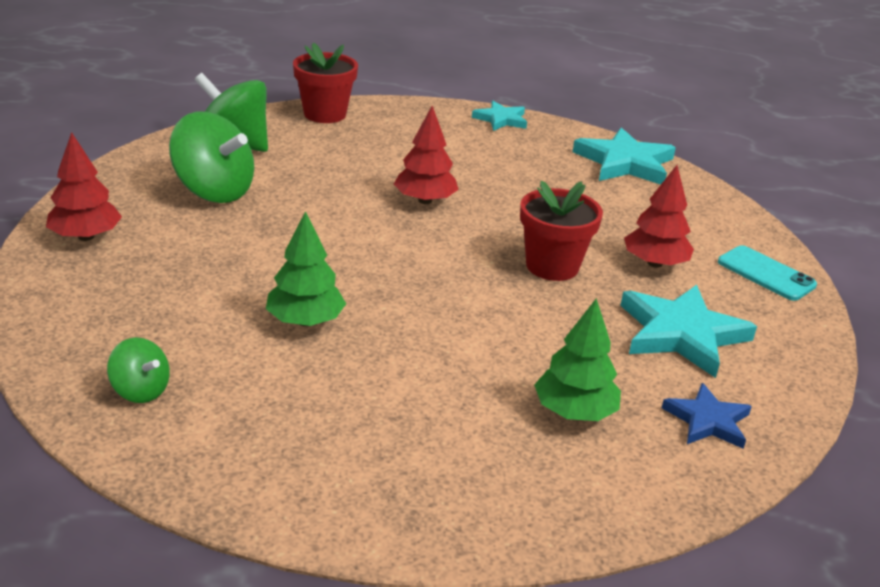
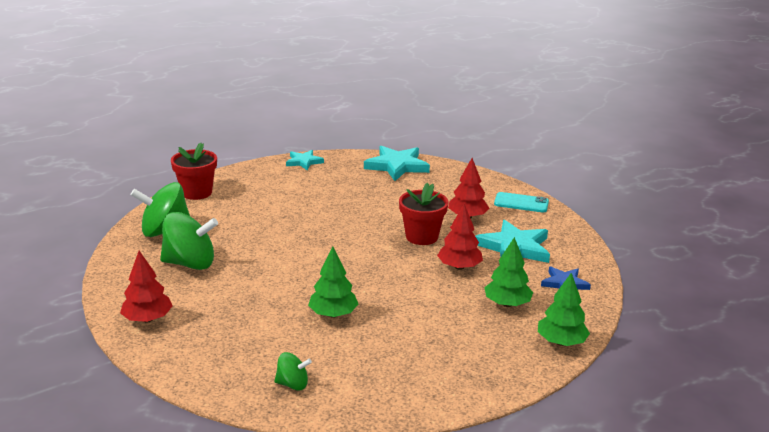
camera: 30 degrees left, 5 degrees down
(425, 200) = (317, 225): red tree -> red tree (459, 267)
(598, 511) = (561, 342): none -> green tree

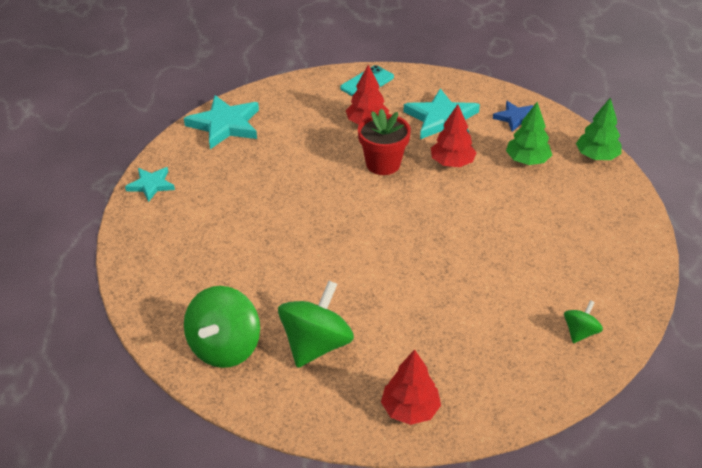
camera: 60 degrees left, 15 degrees up
(197, 192) = (149, 294): red flower pot -> none
(333, 314) = (482, 269): green tree -> none

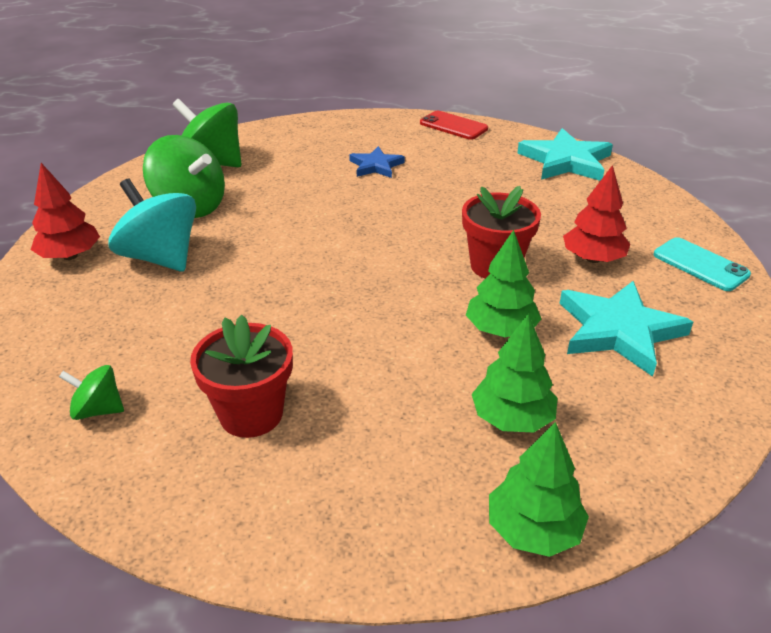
camera: 95 degrees right, 5 degrees down
(151, 185) = (453, 126): turquoise star -> red phone
(402, 345) = (161, 257): none -> turquoise spinning top
(452, 163) = (501, 329): red tree -> green tree
(516, 118) = (645, 424): blue star -> blue star (376, 166)
(558, 260) = (251, 414): none -> red flower pot
(580, 332) = (98, 410): green spinning top -> green spinning top turned 150 degrees clockwise

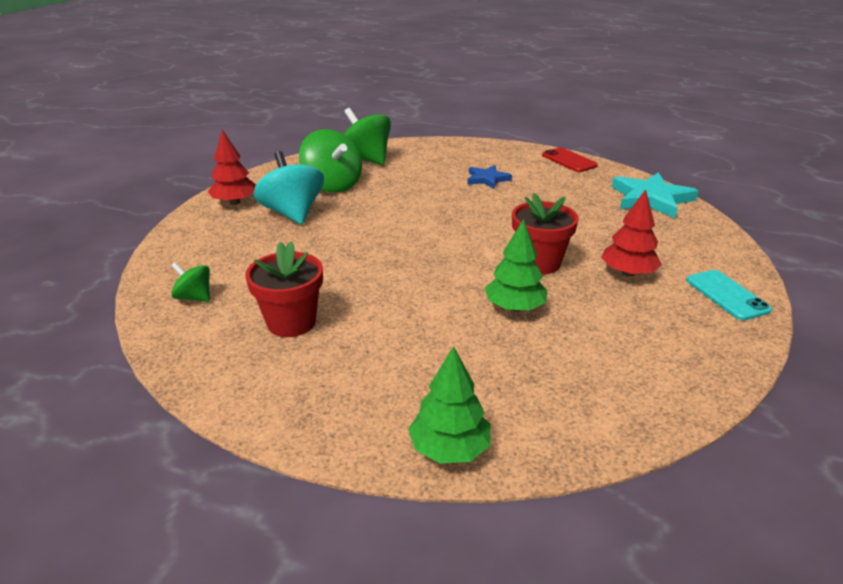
camera: 20 degrees right, 5 degrees down
(512, 418) = (483, 370): green tree -> none
(618, 330) = (616, 328): turquoise star -> none

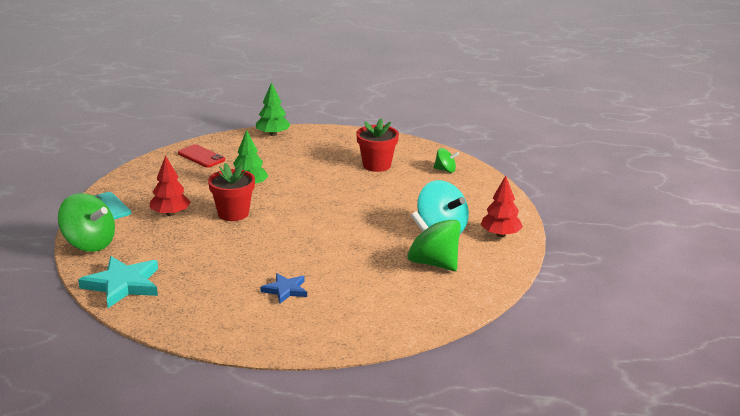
camera: 165 degrees right, 5 degrees down
(366, 159) = (426, 302): green spinning top -> green spinning top (89, 244)
(569, 160) = (196, 331): red phone -> red phone (201, 156)

